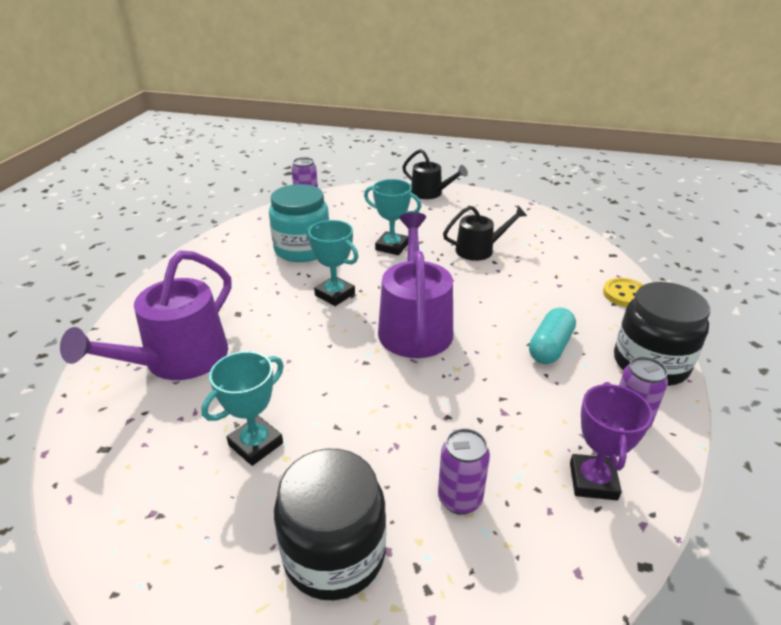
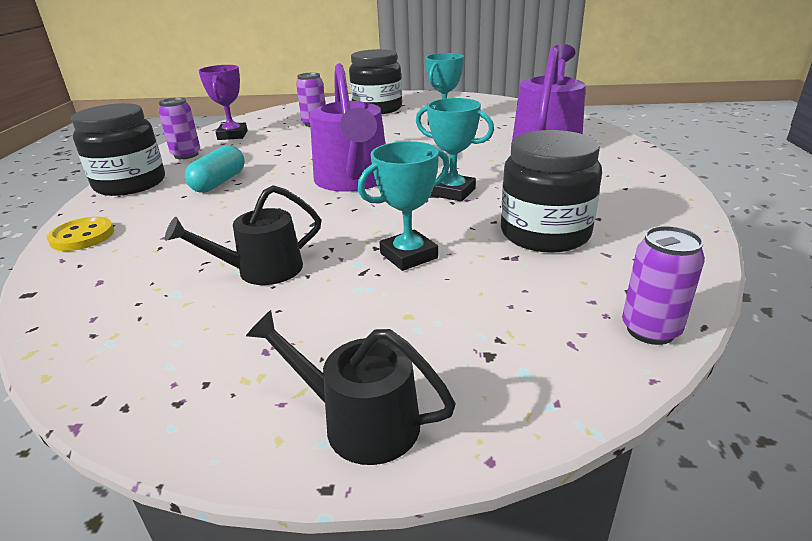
camera: 170 degrees right, 5 degrees down
(302, 249) = (545, 233): turquoise jar -> black jar
(392, 247) = (408, 256): turquoise trophy -> turquoise trophy turned 45 degrees counterclockwise

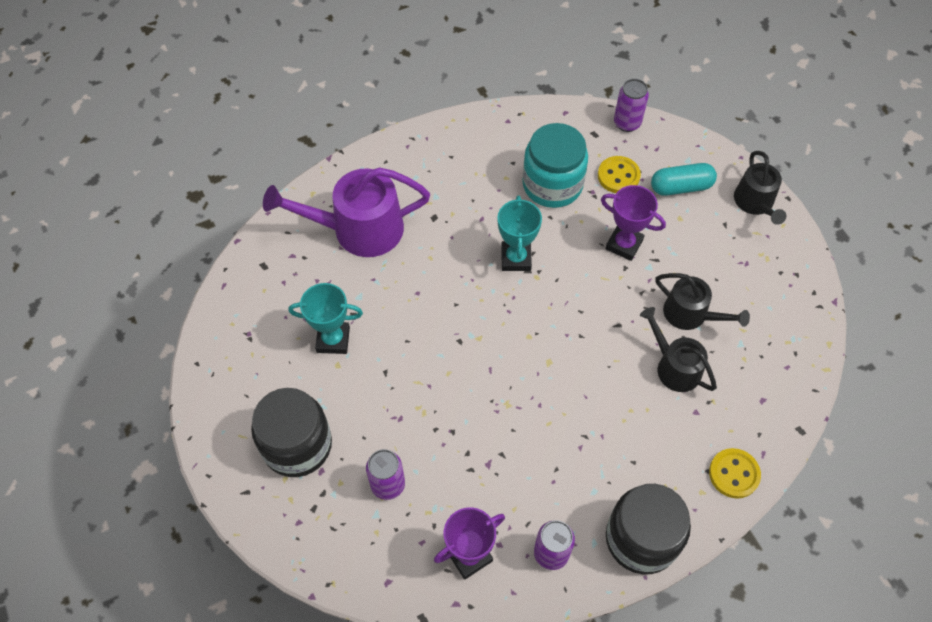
camera: 120 degrees left, 30 degrees up
(219, 182) = (594, 453): turquoise capsule -> turquoise capsule (681, 187)
(223, 240) = (674, 367): none -> black watering can
(353, 180) = (530, 342): purple watering can -> none
(408, 256) = (624, 244): turquoise trophy -> purple trophy
(530, 285) = (618, 176): none -> yellow button
(545, 233) = (552, 185): black jar -> turquoise jar

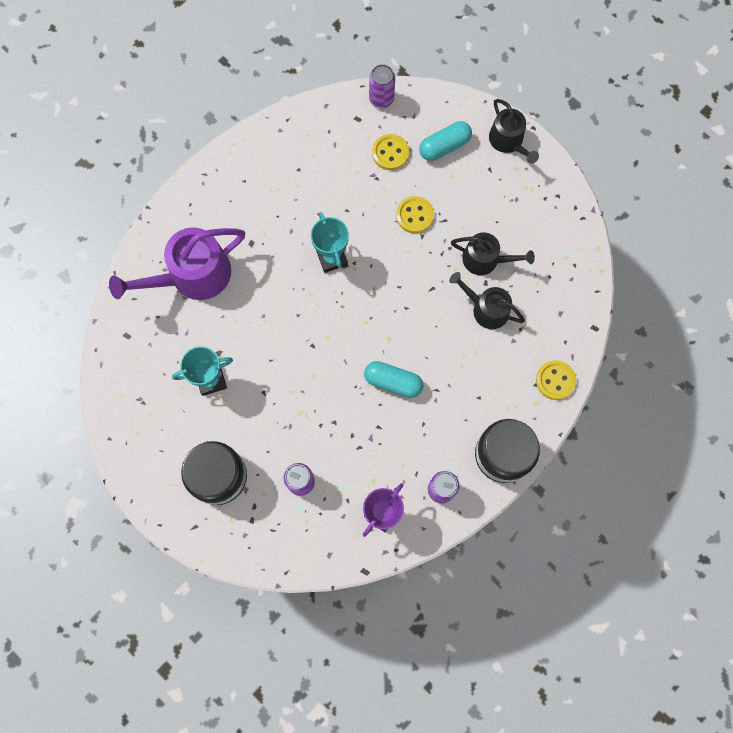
camera: 20 degrees left, 15 degrees up
(537, 410) = (393, 382): none -> turquoise capsule
(552, 185) = (338, 179): turquoise jar -> none
(624, 244) = (414, 215): purple trophy -> yellow button

